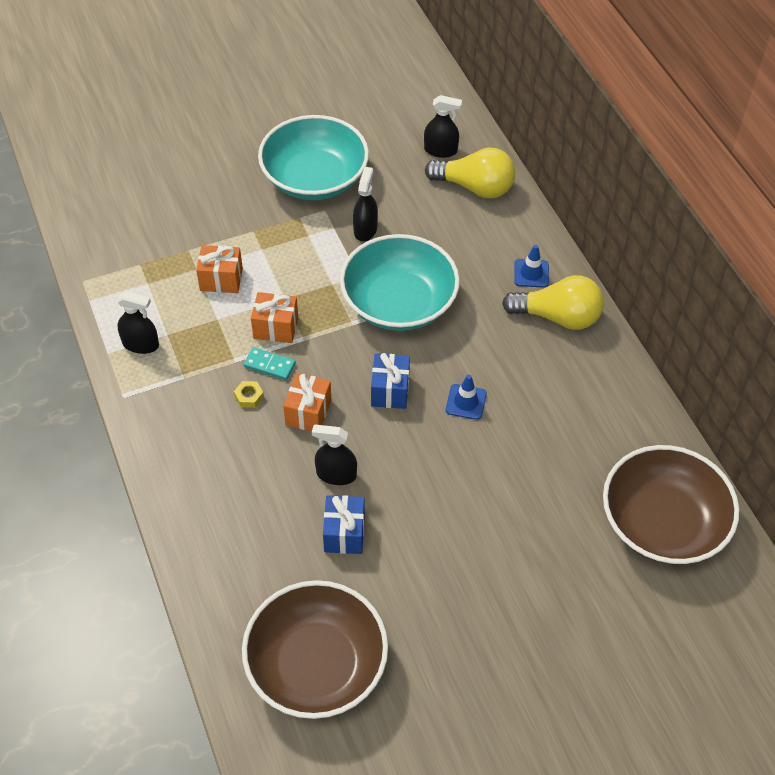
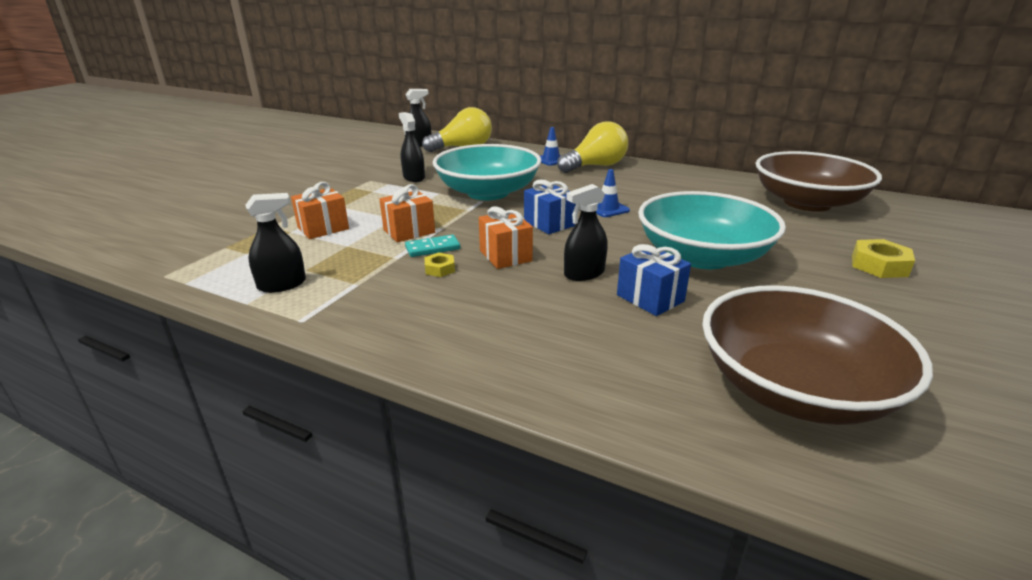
camera: 40 degrees left, 25 degrees down
(314, 178) = (342, 173): turquoise bowl -> turquoise bowl (702, 256)
(564, 633) = (879, 265): none -> yellow nut

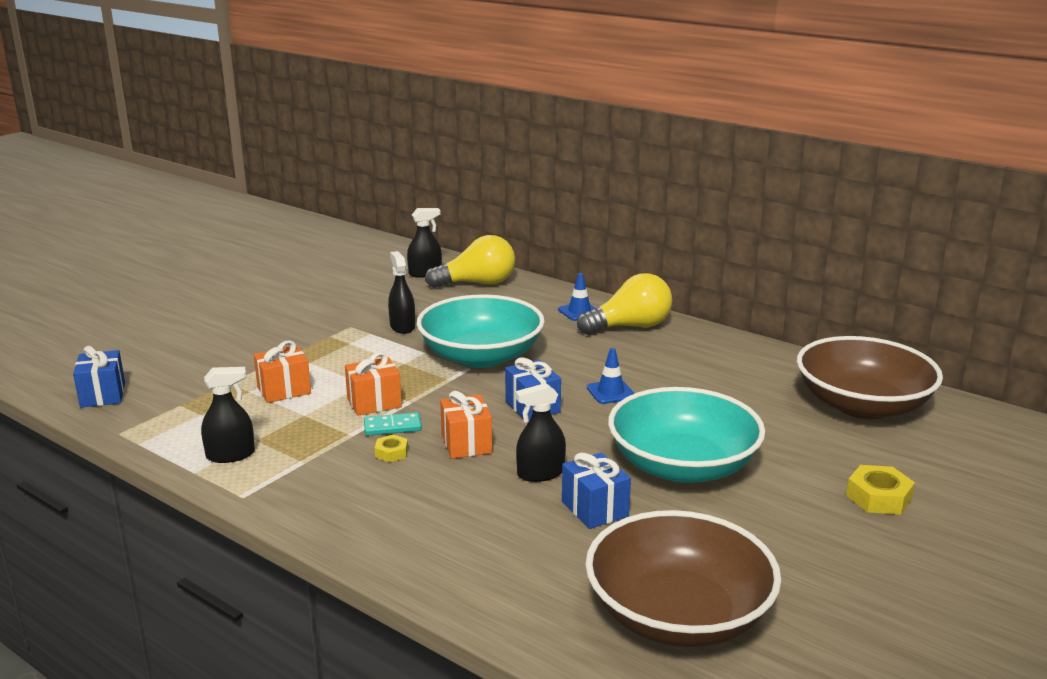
camera: 10 degrees right, 5 degrees down
(146, 245) = (103, 395): none -> blue gift

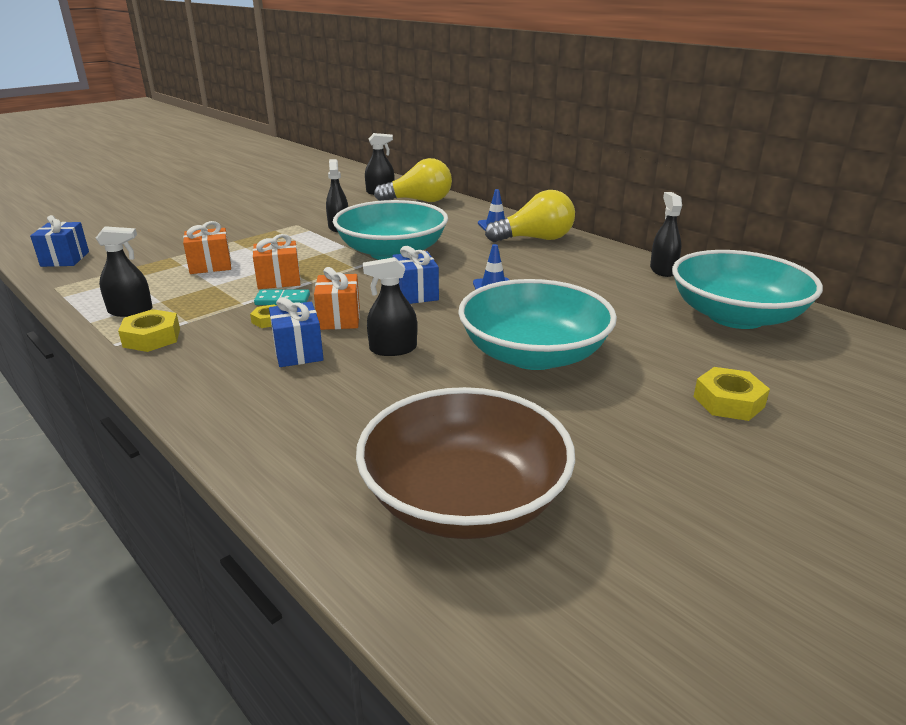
camera: 10 degrees right, 5 degrees up
(277, 485) = (152, 338): none -> yellow nut
(594, 509) = (428, 385): blue gift -> blue gift (298, 352)
(776, 356) = (662, 270): none -> black spray bottle
(862, 405) = (736, 316): brown bowl -> turquoise bowl

